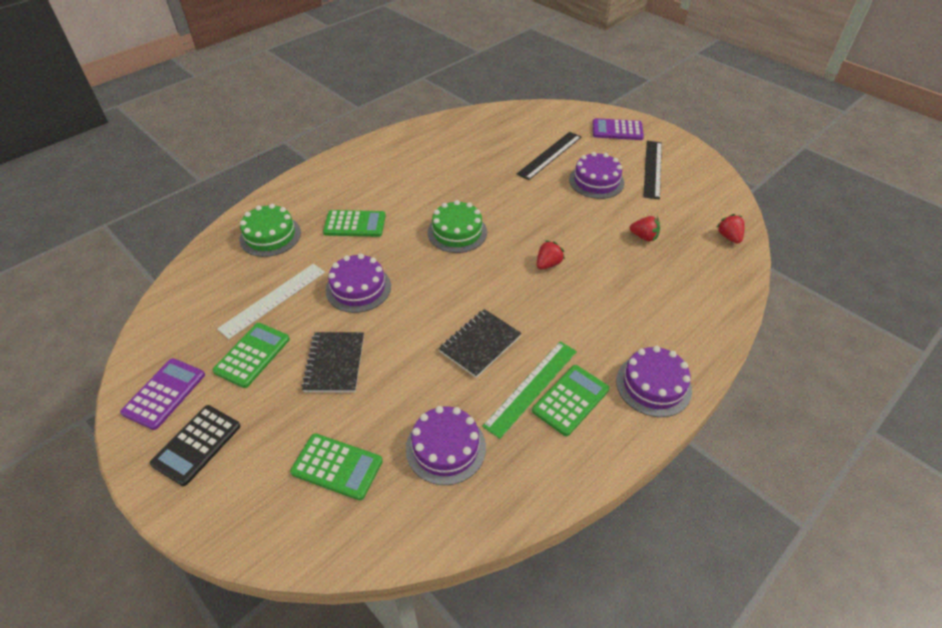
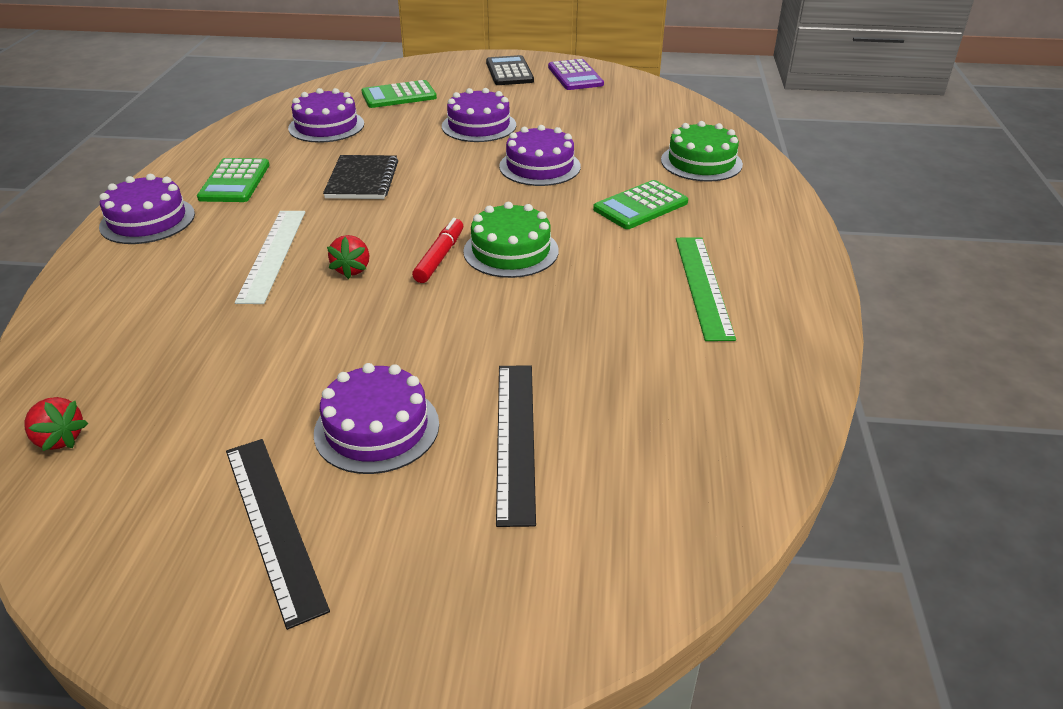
camera: 140 degrees right, 10 degrees down
(252, 355) = (552, 106): green calculator -> none
(273, 299) = (600, 132): white ruler -> white ruler (273, 254)
(335, 363) = (479, 126): black notebook -> purple cake
(496, 248) = (439, 257): none -> red marker
(531, 387) = (281, 175): green ruler -> green ruler (703, 286)
(617, 130) = (429, 607): purple calculator -> none
(644, 237) = (227, 366): red strawberry -> none

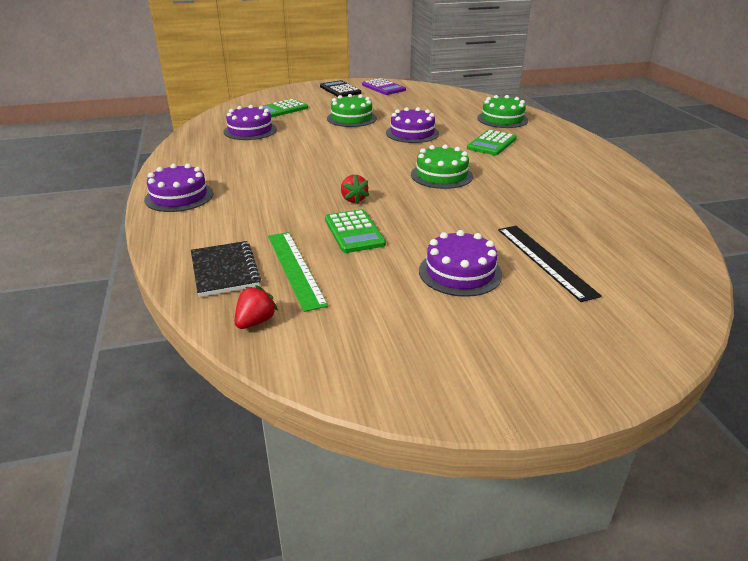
camera: 20 degrees left, 5 degrees down
(59, 439) = (255, 322): red strawberry -> red strawberry turned 75 degrees counterclockwise
(235, 181) = (219, 167): green calculator -> green calculator (354, 232)
(273, 254) = (291, 200): white ruler -> none
(273, 524) = (452, 331): black ruler -> none
(362, 180) = (307, 154): black notebook -> black notebook (224, 271)
(439, 257) = (402, 185): red marker -> none
(479, 126) = (351, 118): purple cake -> green cake
(703, 286) = (566, 174): green ruler -> green ruler (295, 268)

